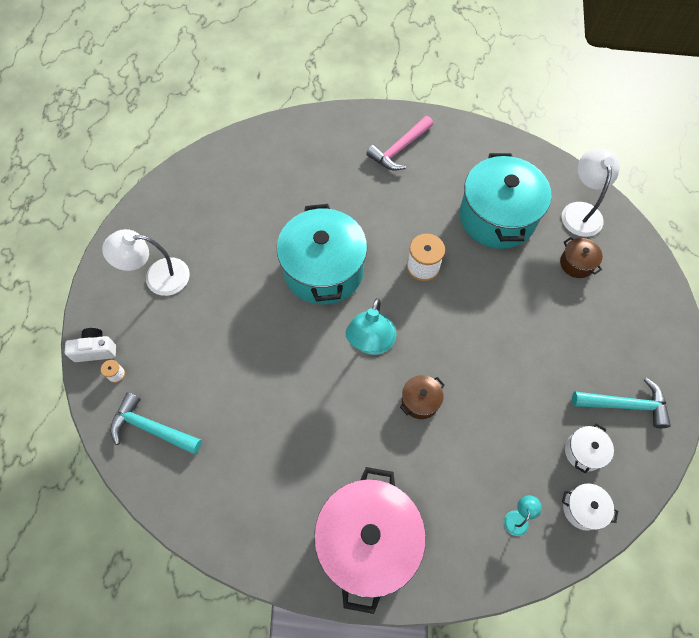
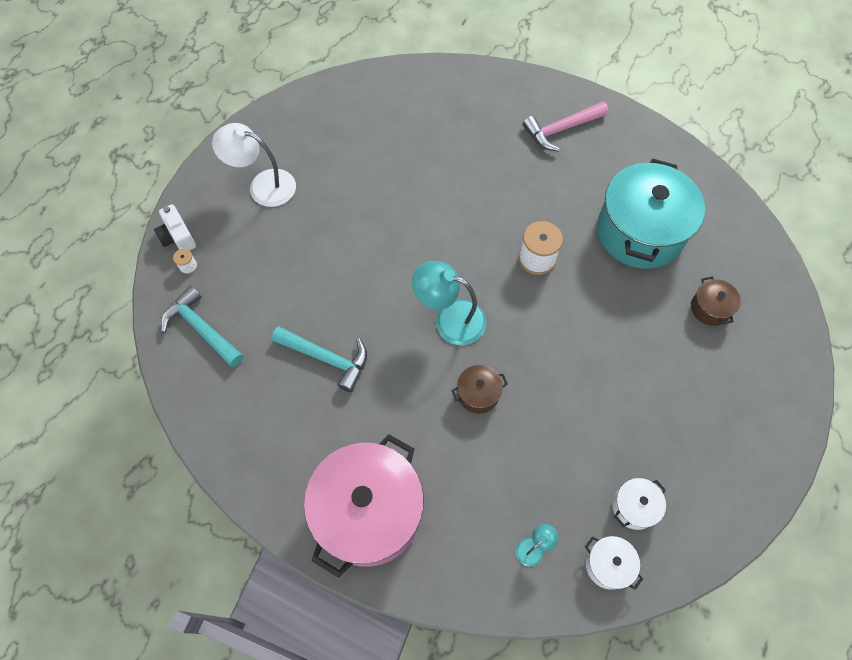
camera: 20 degrees right, 0 degrees up
(95, 350) = (178, 237): white camera -> white camera turned 135 degrees counterclockwise
(323, 270) = (431, 229): turquoise pot -> none
(370, 343) = (450, 319): turquoise lamp -> turquoise lamp turned 75 degrees clockwise
(581, 211) = (738, 254): white lamp -> none
(624, 405) = (701, 475): turquoise hammer -> turquoise hammer (326, 358)

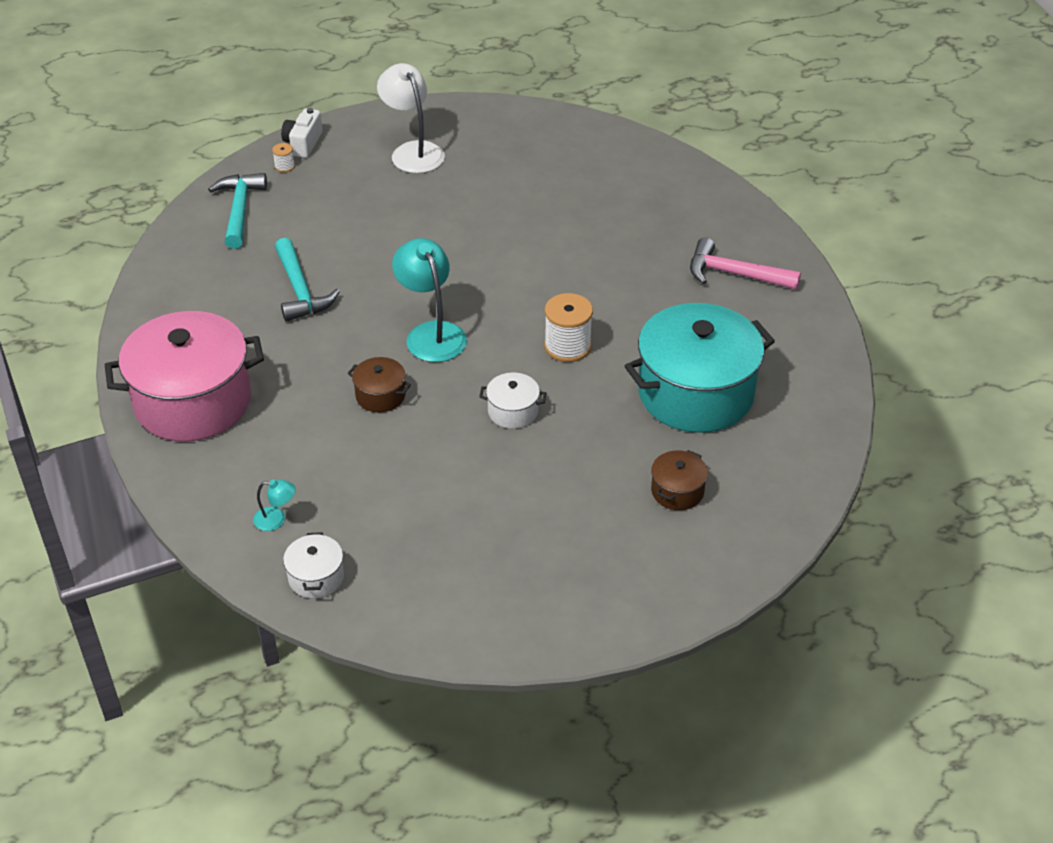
camera: 45 degrees right, 20 degrees down
(634, 507) = (393, 561): white pot -> white pot (513, 411)

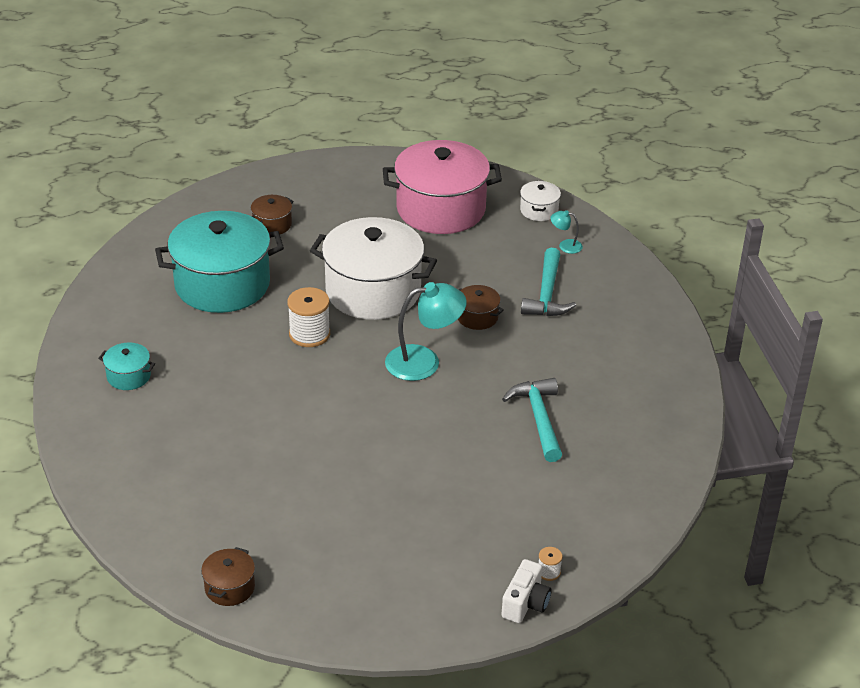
camera: 170 degrees left, 5 degrees down
(193, 402) = (633, 333): pink pot -> pink pot (441, 209)
(239, 210) = (599, 519): turquoise hammer -> turquoise hammer (547, 294)
(413, 151) = (398, 571): white lamp -> none
(431, 333) = (424, 361): turquoise lamp -> turquoise lamp turned 90 degrees counterclockwise
(513, 411) = (373, 291): white pot -> white pot, size x2.33
(547, 124) = (230, 587): none -> brown pot
(734, 274) = (129, 376): pink hammer -> turquoise pot

